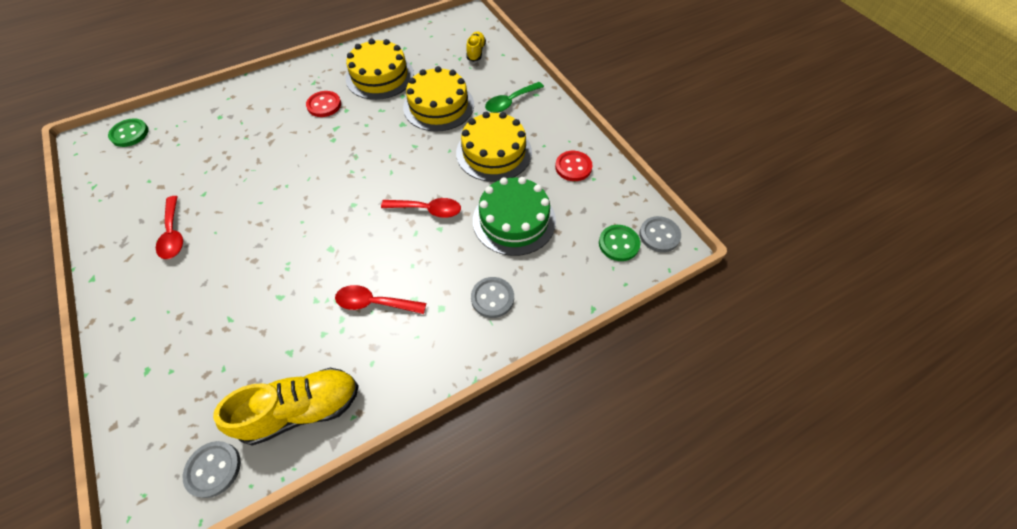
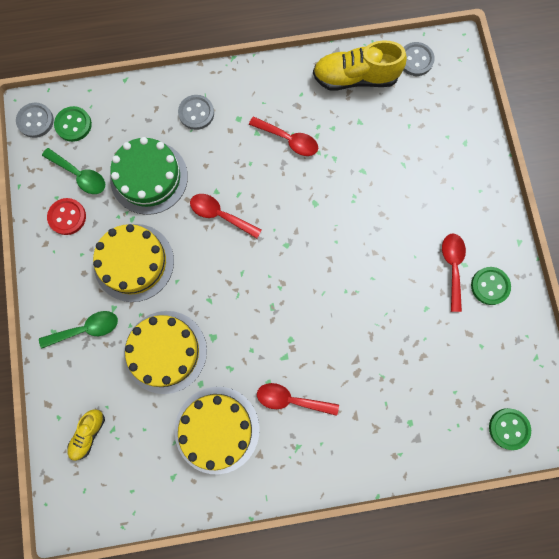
camera: 160 degrees left, 20 degrees up
(133, 229) = (490, 286): none -> green button
(324, 105) = (291, 399): red button -> red spoon
(583, 202) = (80, 175): none -> green spoon

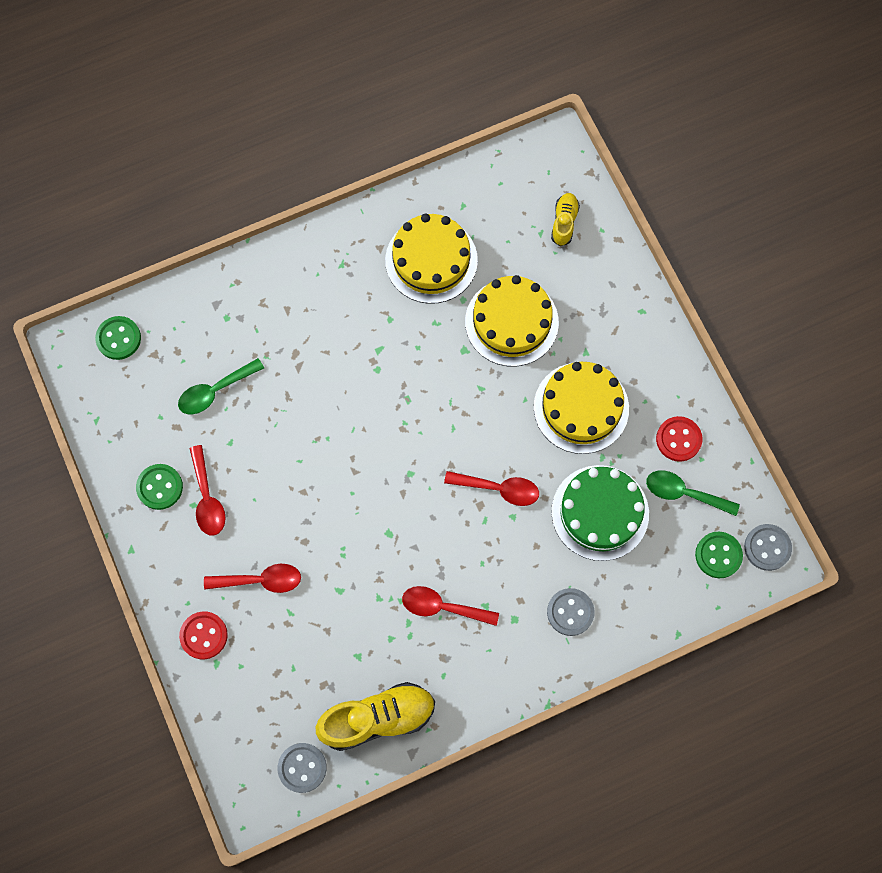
camera: 165 degrees right, 5 degrees down
(86, 329) = (607, 323): green spoon -> green spoon (215, 391)
(291, 399) = (360, 308): red spoon -> red spoon (260, 580)
(471, 164) = (204, 635): none -> red button

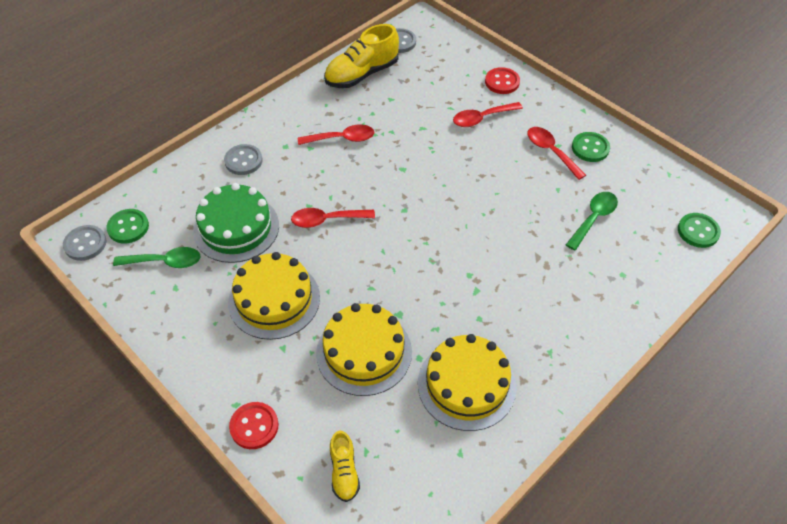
camera: 160 degrees right, 20 degrees down
(678, 439) = (177, 301): red button -> red button (254, 426)

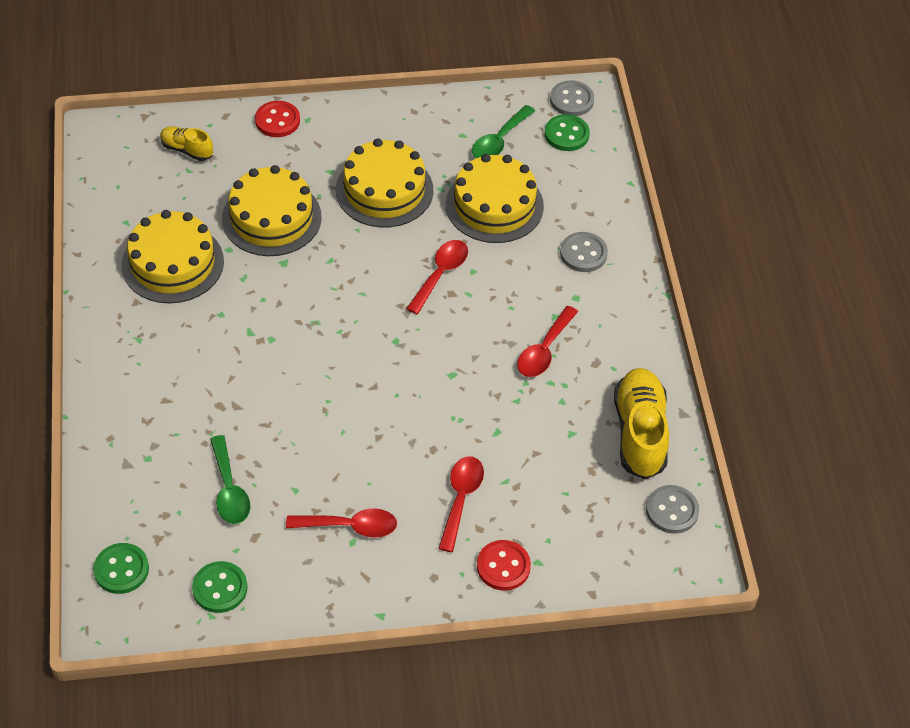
camera: 125 degrees right, 0 degrees up
(236, 228) = (494, 205): green cake -> yellow cake
(590, 148) = (319, 569): green button -> green button (220, 588)

